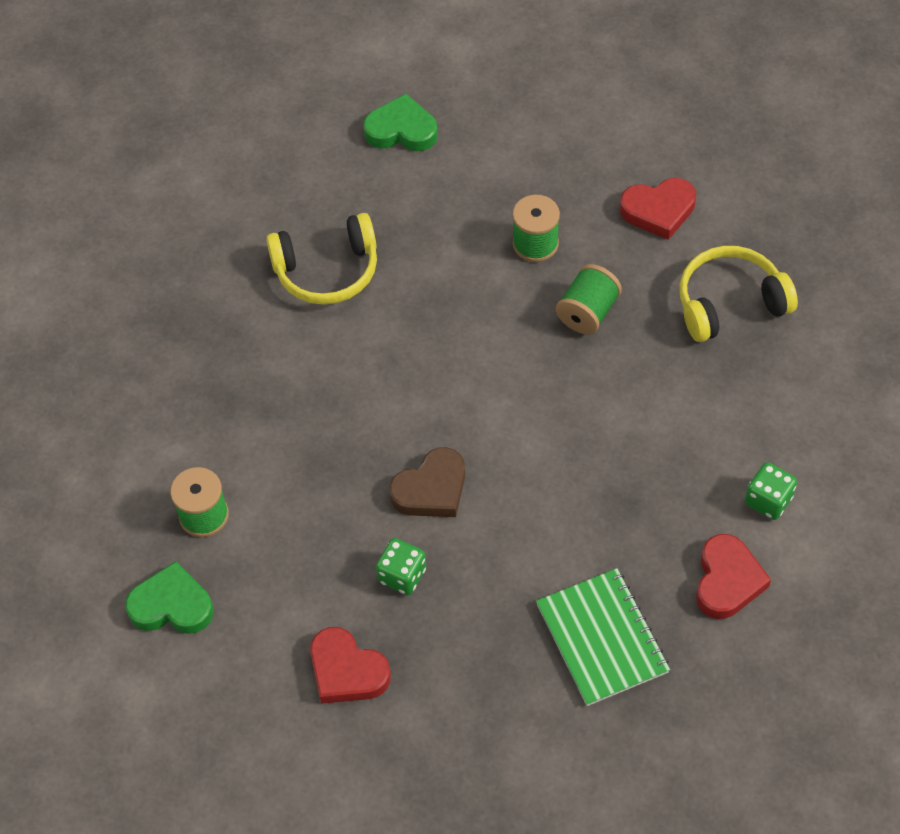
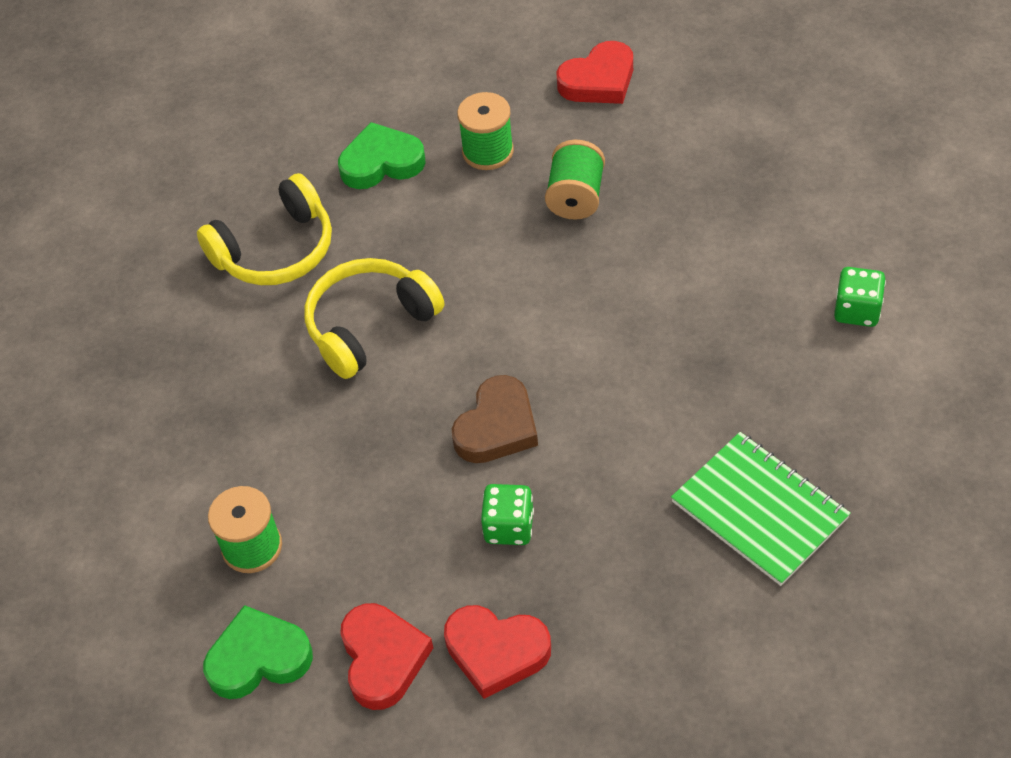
camera: 20 degrees left, 5 degrees down
(401, 130) = (292, 92): green heart -> green heart (381, 162)
(727, 580) = (858, 403): red heart -> red heart (383, 659)
(730, 303) = (716, 140): yellow headphones -> yellow headphones (369, 325)

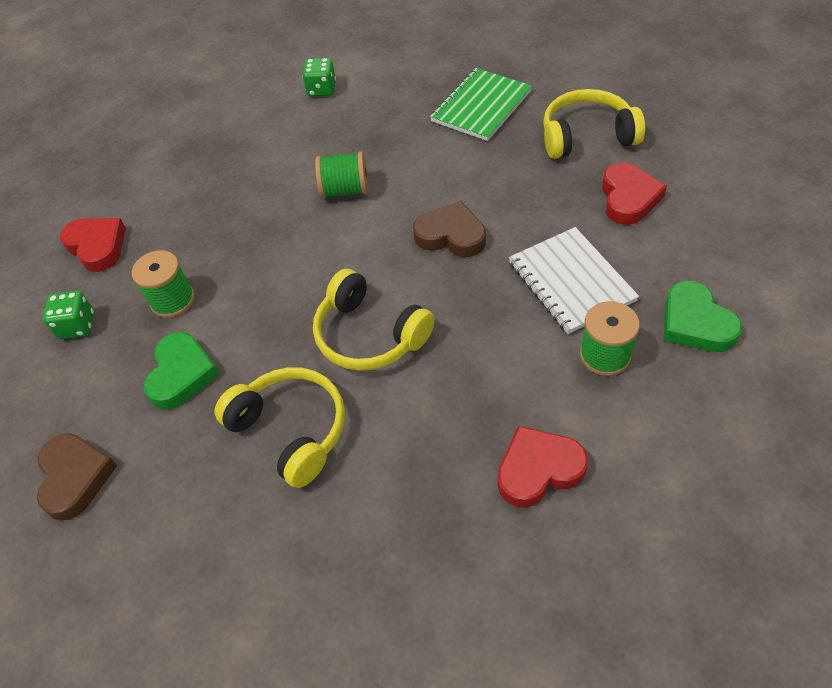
camera: 100 degrees left, 0 degrees up
(293, 90) = (75, 477): none -> brown heart
(372, 541) = (571, 281): none -> white notebook
(381, 162) = (182, 374): green heart -> green heart turned 150 degrees counterclockwise
(383, 659) = (661, 252): red heart -> red heart (538, 469)
(509, 527) = (532, 212): green dice -> green dice (77, 326)
(575, 197) = (225, 236): green spool -> green spool (345, 190)
(646, 636) = (587, 136): none -> yellow headphones

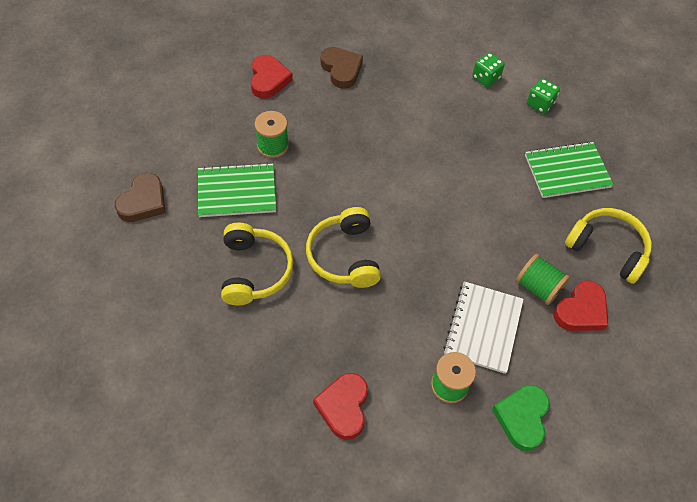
camera: 35 degrees right, 5 degrees up
(77, 326) = (217, 119): green dice -> green dice (540, 104)
(182, 374) = (237, 192): green heart -> green notebook
(345, 190) = (426, 158): green spool -> green spool (537, 287)
(451, 235) = (451, 238): brown heart -> brown heart (341, 70)
(538, 469) = (343, 407): red heart -> red heart turned 105 degrees counterclockwise

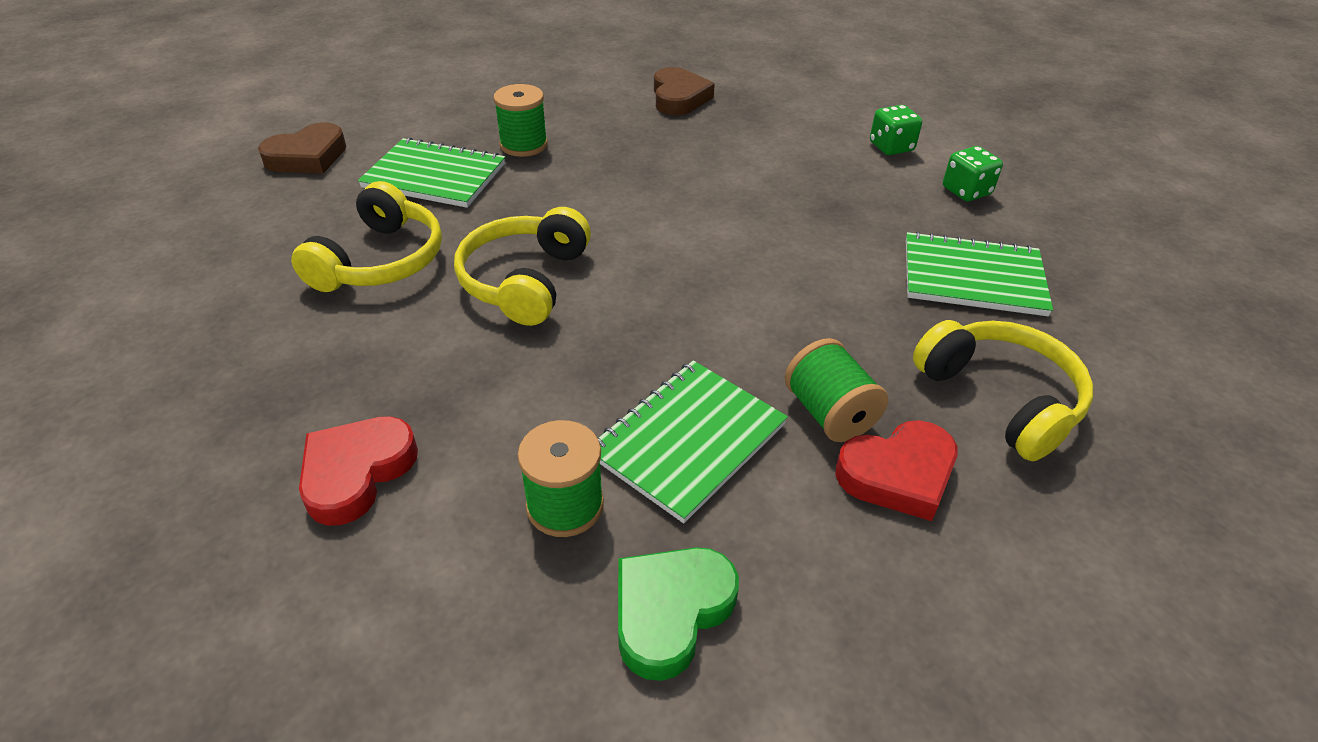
camera: 25 degrees right, 15 degrees down
(268, 80) = (573, 87): red heart -> none
(483, 328) = (688, 440): white notebook -> green notebook

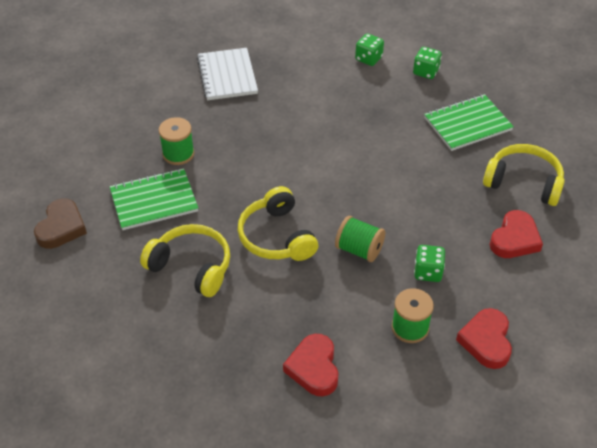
camera: 35 degrees left, 5 degrees up
(380, 261) = (191, 266): yellow headphones -> yellow headphones turned 45 degrees counterclockwise
(670, 612) = (486, 341): green heart -> red heart
(679, 98) = (227, 76): brown heart -> white notebook
(688, 440) = (428, 272): green notebook -> green dice
(829, 413) = (468, 227): green spool -> green spool (359, 249)

